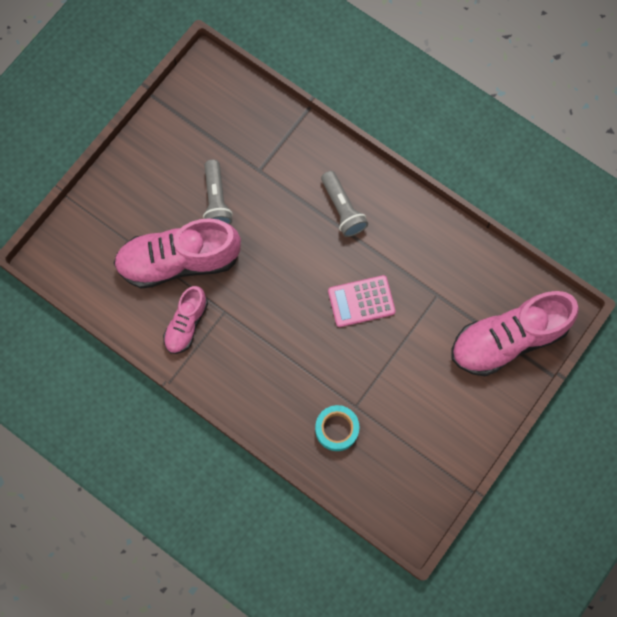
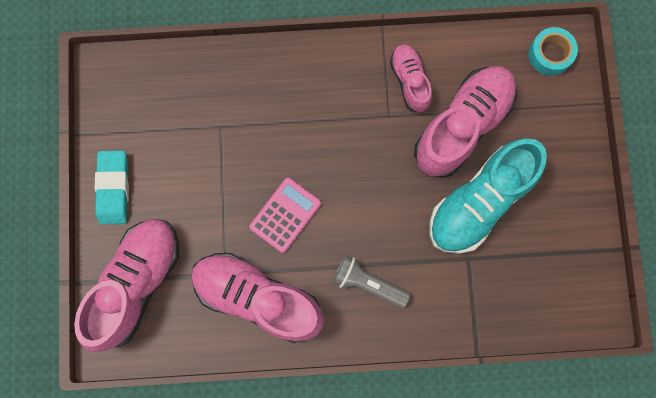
camera: 140 degrees right, 5 degrees up
(216, 200) = (480, 202): grey flashlight -> turquoise shoe
(336, 429) = (220, 96): turquoise tape -> turquoise tape (550, 54)
(428, 260) = (258, 298): none -> pink shoe
(473, 423) = (114, 188): none -> turquoise eraser

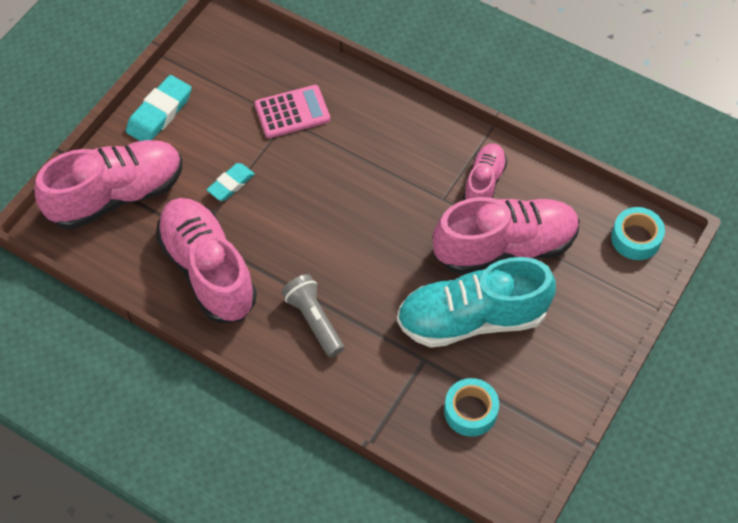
camera: 35 degrees right, 20 degrees down
(219, 212) = (231, 184): none -> turquoise eraser
(285, 215) = (286, 221): pink calculator -> pink calculator (292, 112)
(529, 276) = (470, 411): none -> turquoise tape

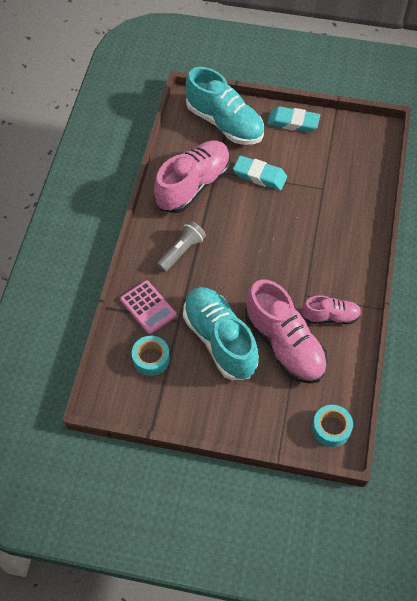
camera: 70 degrees right, 0 degrees up
(116, 195) = (224, 123): pink shoe -> turquoise shoe
(231, 184) = (259, 176): turquoise eraser -> turquoise eraser, size x1.55
(292, 112) = (330, 189): pink calculator -> pink calculator (148, 307)

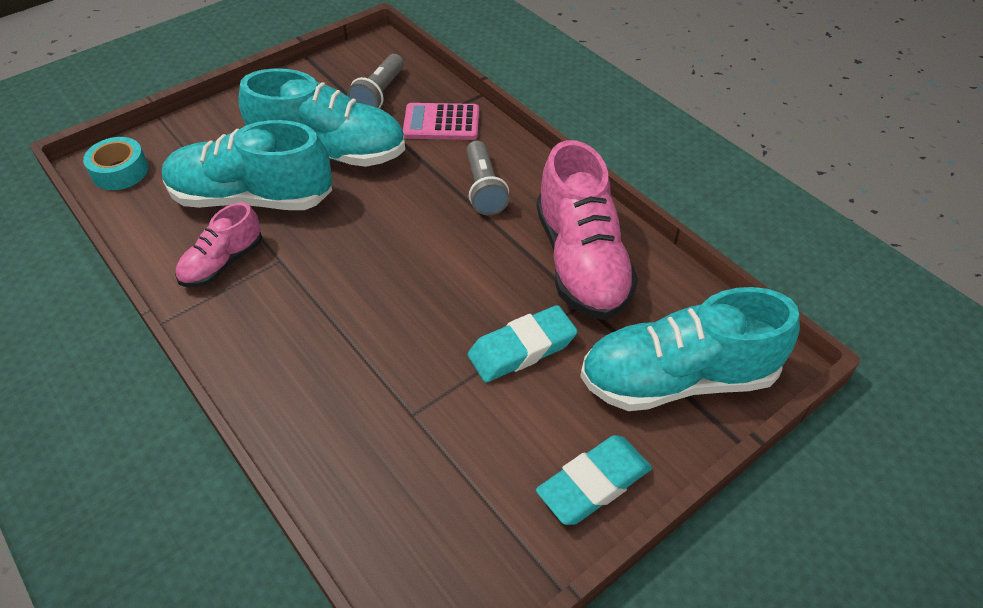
camera: 130 degrees right, 10 degrees down
(151, 358) = (379, 94): turquoise tape -> grey flashlight
(284, 344) = (252, 198): pink shoe -> turquoise shoe

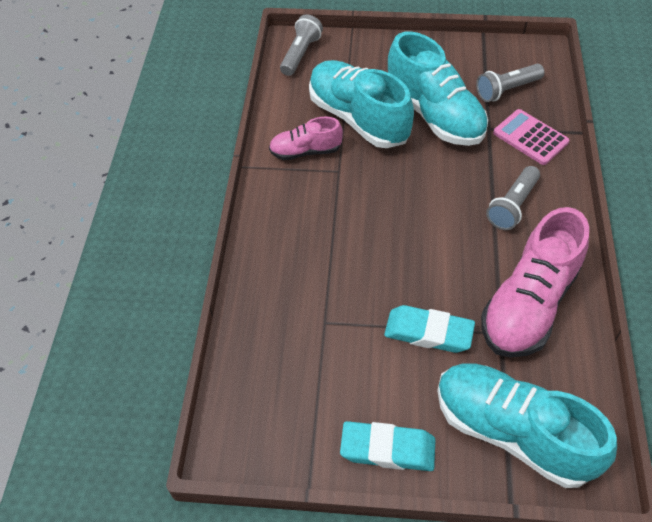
camera: 45 degrees right, 5 degrees up
(120, 171) = (301, 54): turquoise tape -> grey flashlight

